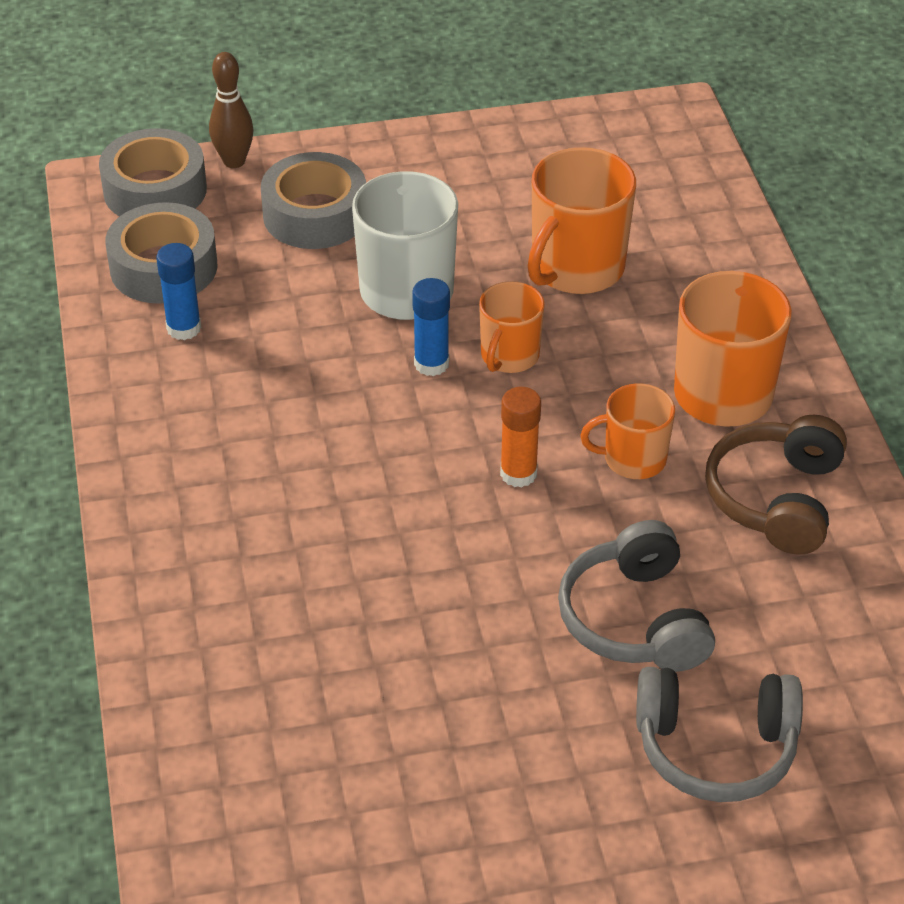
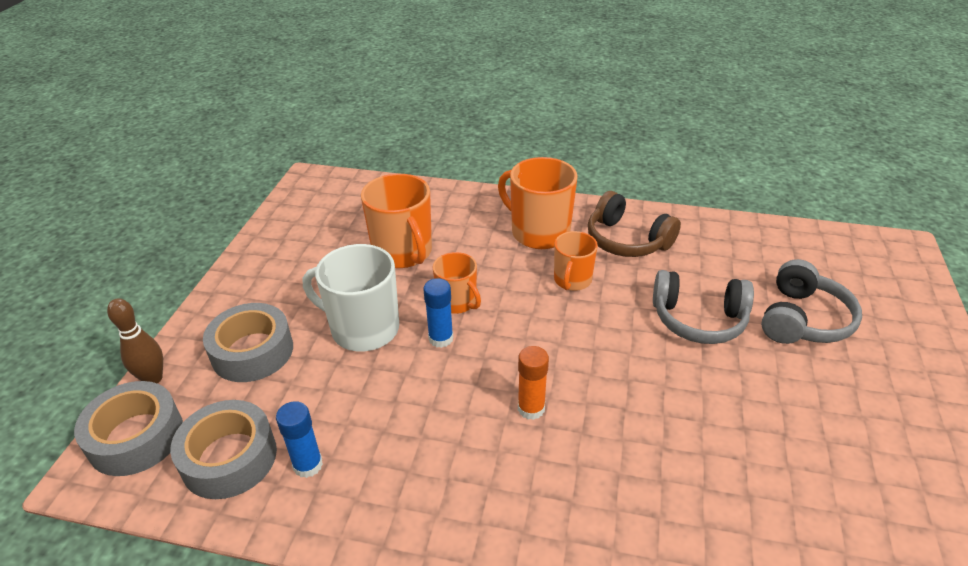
camera: 65 degrees left, 5 degrees down
(518, 473) = (560, 330): orange glue stick -> orange glue stick (531, 408)

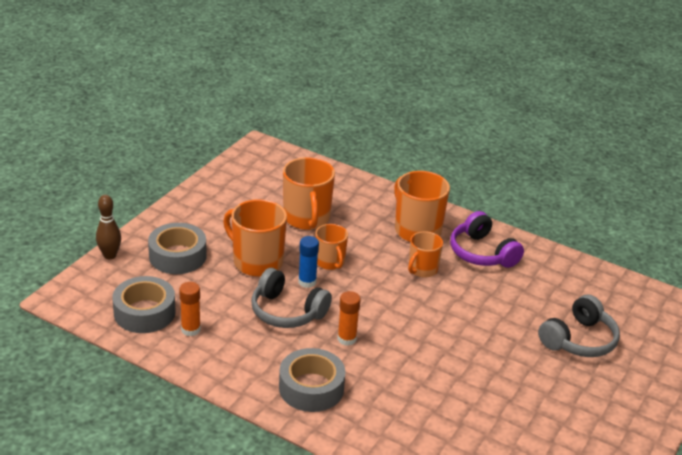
camera: 15 degrees right, 5 degrees down
(136, 437) = (92, 286): grey tape -> grey tape (311, 388)
(308, 465) = (191, 329): blue glue stick -> orange glue stick
(363, 329) = (257, 262): white mug -> orange mug
(627, 240) = (482, 253): brown headphones -> purple headphones
(698, 319) = (499, 319): grey headphones -> grey headphones (287, 311)

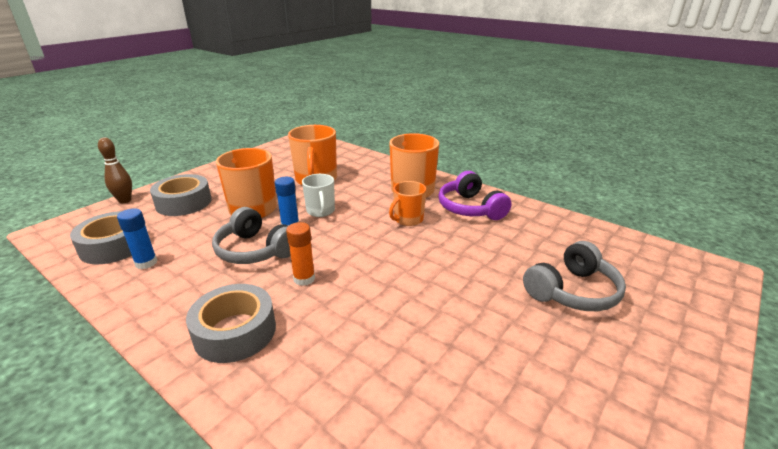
camera: 10 degrees right, 5 degrees down
(191, 329) = (146, 263): orange glue stick -> blue glue stick
(330, 262) = (320, 211): orange mug -> white mug

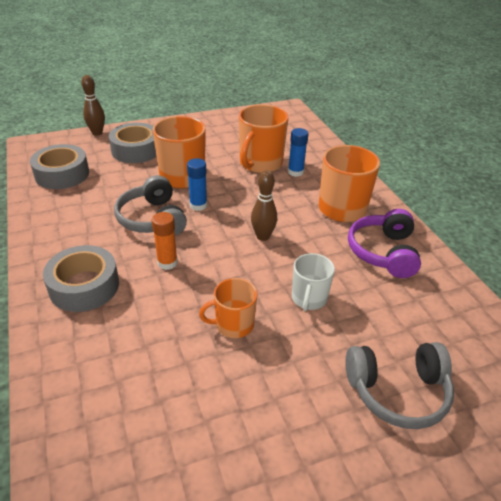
camera: 30 degrees right, 10 degrees up
(146, 263) = (71, 198): blue glue stick -> blue glue stick (295, 172)
(320, 211) = (236, 200): white mug -> white mug (309, 298)
(370, 229) = (263, 236): none -> brown bowling pin
(408, 219) = (307, 240): orange mug -> orange mug (233, 324)

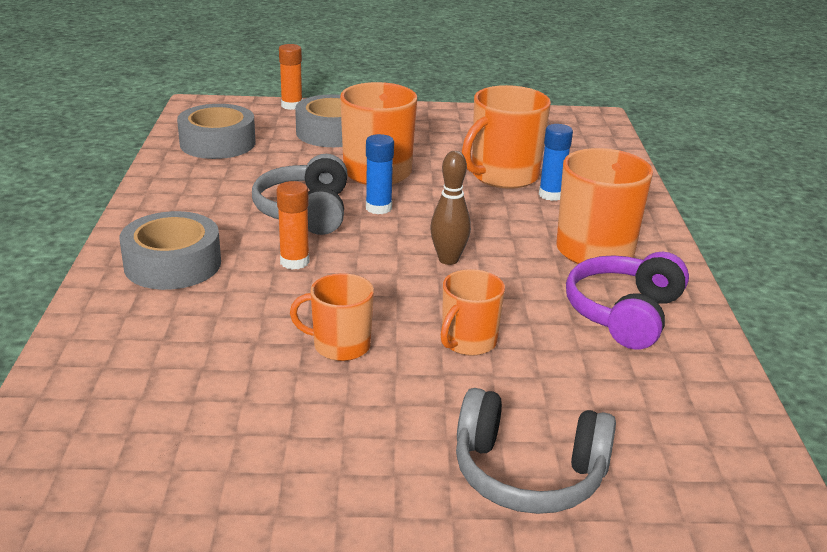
camera: 20 degrees right, 10 degrees down
(97, 133) = (291, 105): brown bowling pin -> orange glue stick
(309, 298) = (468, 342): white mug -> orange mug

